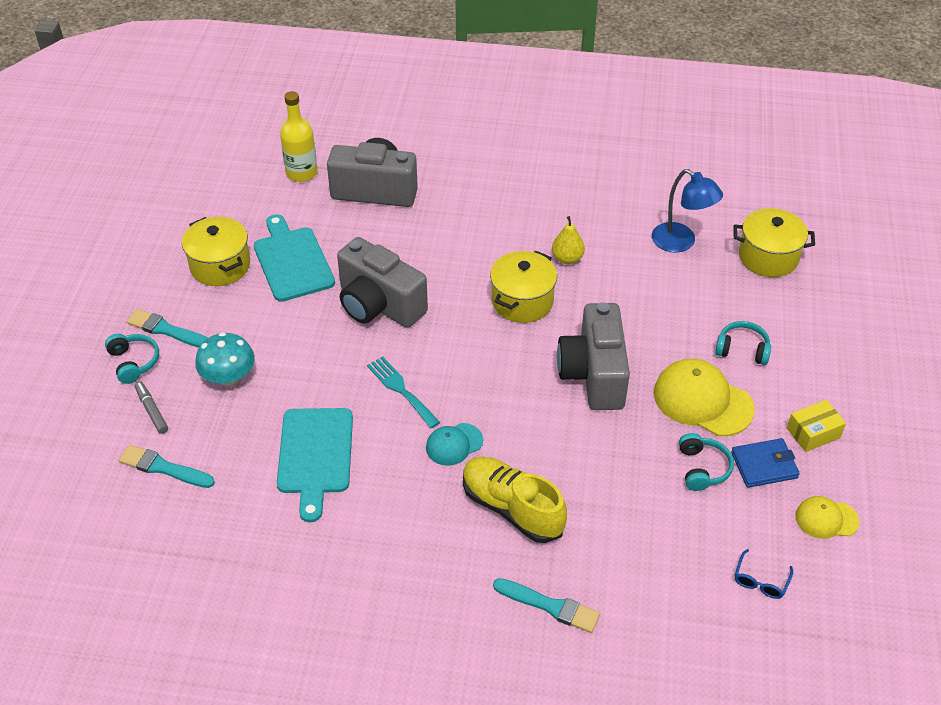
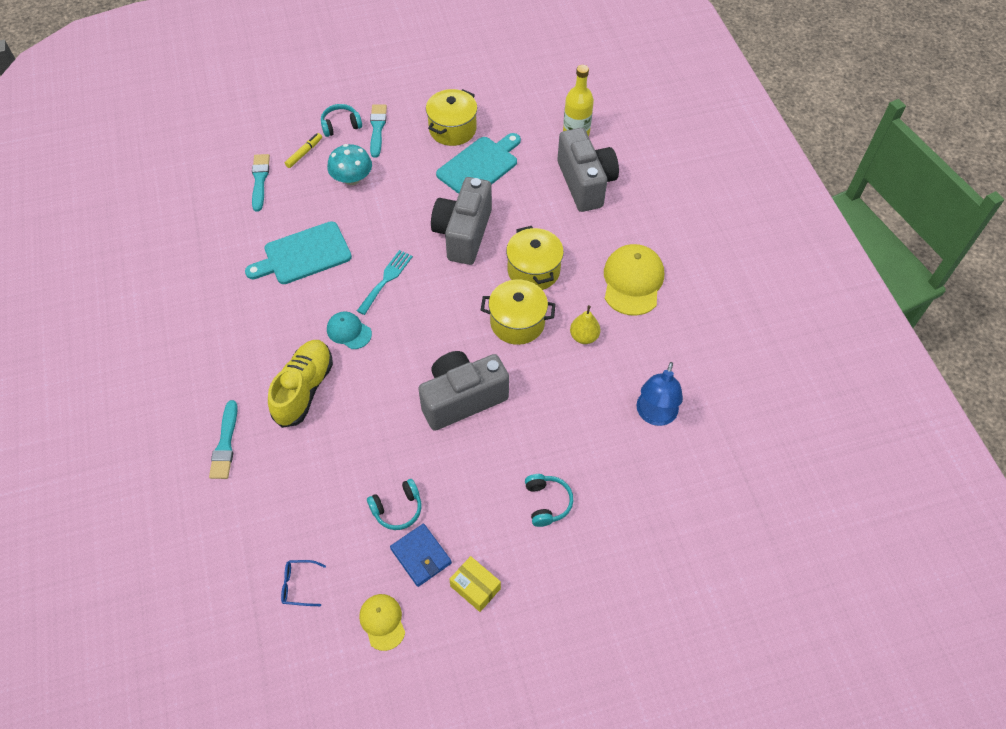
camera: 65 degrees right, 10 degrees up
(133, 362) = (341, 125): turquoise headphones -> turquoise headphones turned 150 degrees counterclockwise
(152, 410) = (304, 153): grey marker -> yellow marker
(702, 401) = (471, 488): yellow cap -> yellow cap (632, 281)
(768, 257) = (678, 492): yellow pot -> yellow pot (533, 270)

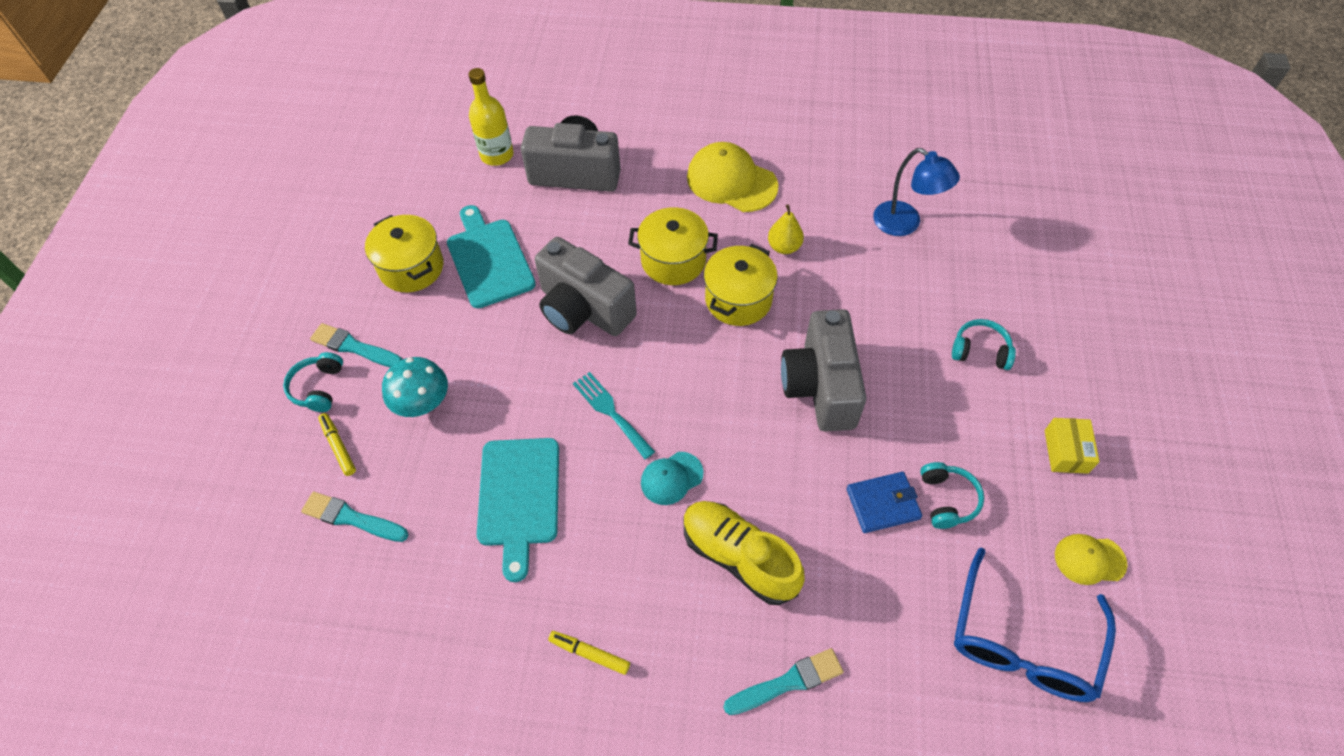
camera: 65 degrees left, 0 degrees up
(212, 330) = (589, 654): none -> yellow marker
(225, 444) = (787, 682): turquoise brush -> turquoise brush turned 45 degrees counterclockwise
(299, 585) = (1022, 642): blue glasses -> blue glasses, size x2.41
(421, 556) = (1015, 493): blue wallet -> blue wallet (882, 504)
(475, 587) = (1066, 451): yellow box -> yellow box turned 60 degrees counterclockwise

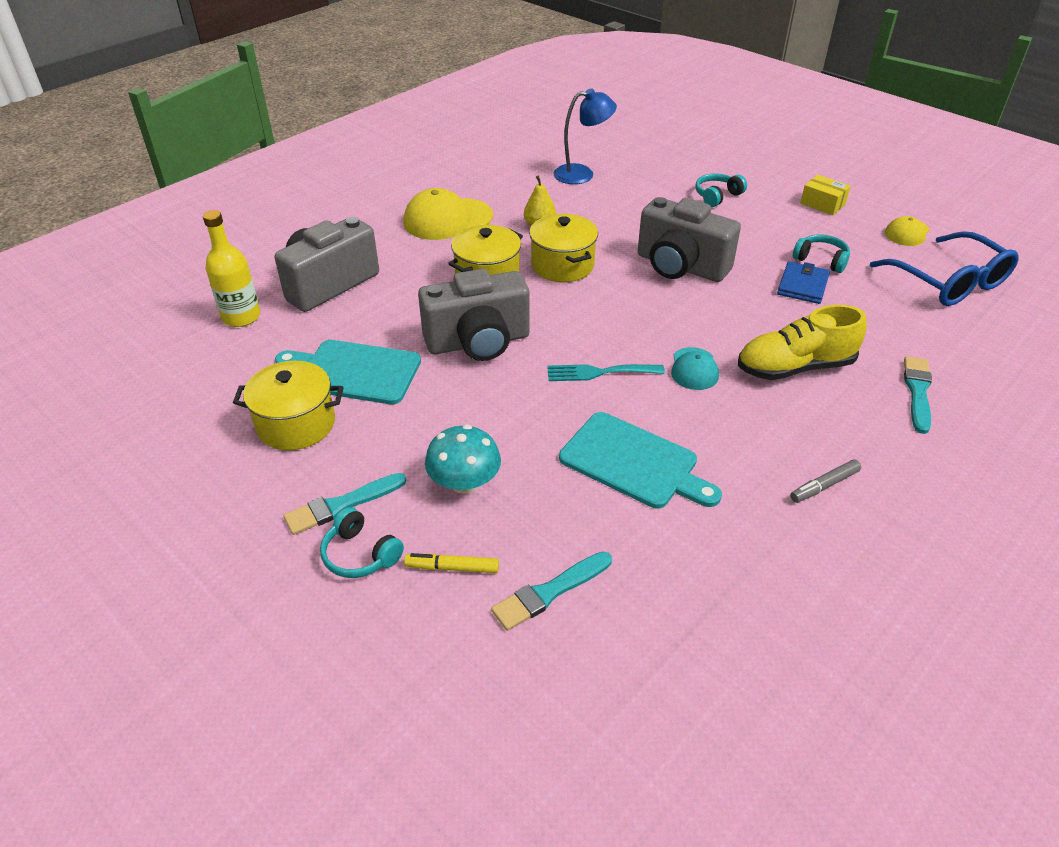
camera: 55 degrees left, 15 degrees down
(589, 654) = (824, 486): yellow marker -> grey marker

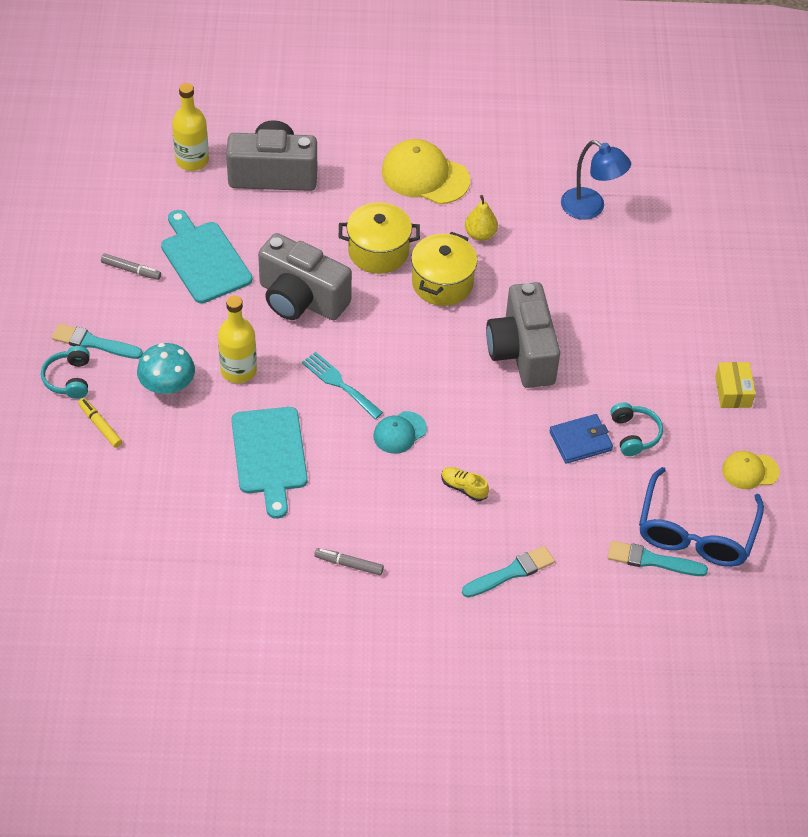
camera: 45 degrees right, 10 degrees up
(296, 424) = (131, 270): yellow pot -> grey marker
(508, 424) = (238, 370): none -> yellow bottle
(549, 592) = (126, 480): turquoise brush -> turquoise brush (652, 560)
(717, 196) = (660, 315): turquoise headphones -> none
(794, 367) = (463, 488): yellow shoe -> yellow shoe, size x0.46

